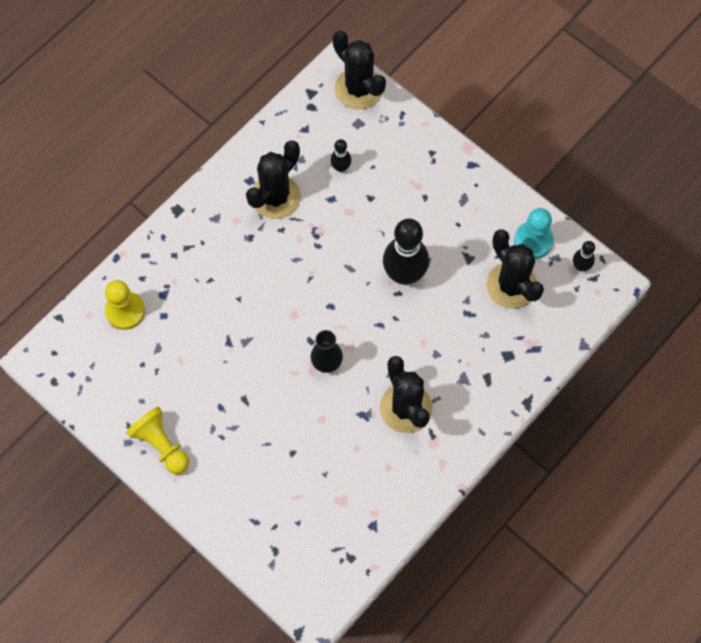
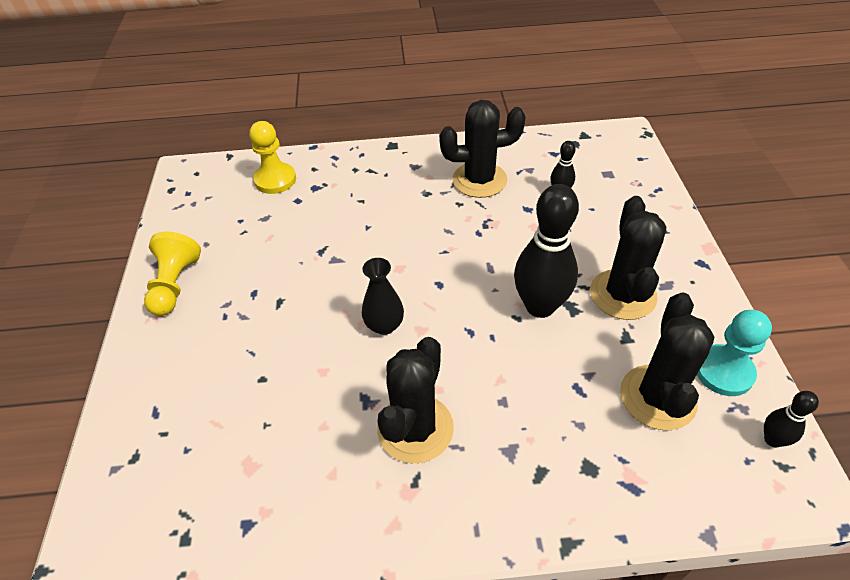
camera: 45 degrees right, 20 degrees down
(358, 89) = (631, 153): black cactus -> black cactus (622, 295)

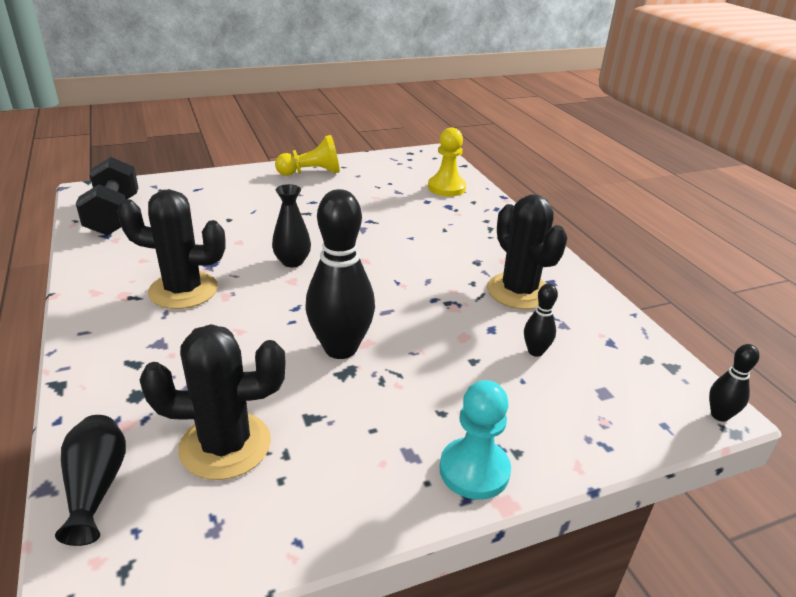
camera: 70 degrees right, 15 degrees down
(192, 518) = (114, 216): none -> black dumbbell
(622, 295) = (378, 412): black cactus -> none
(706, 493) = (96, 487): none -> black vase
(723, 371) = (271, 511): turquoise pawn -> turquoise pawn (474, 470)
(772, 440) = (164, 559): black bowling pin -> black bowling pin (719, 415)

